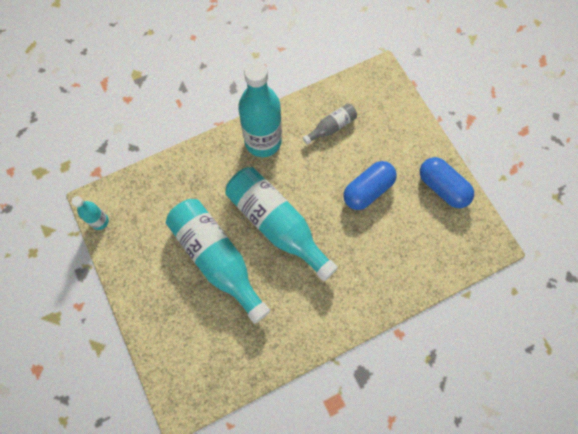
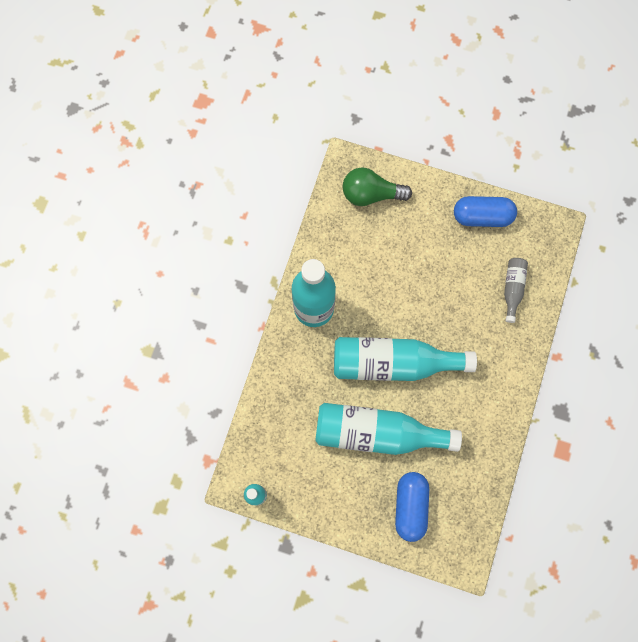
camera: 45 degrees left, 5 degrees up
(331, 127) = (354, 246): grey bottle -> grey bottle (512, 289)
(367, 190) = (431, 271): blue capsule -> blue capsule (410, 506)
(378, 105) = (371, 194): none -> green light bulb

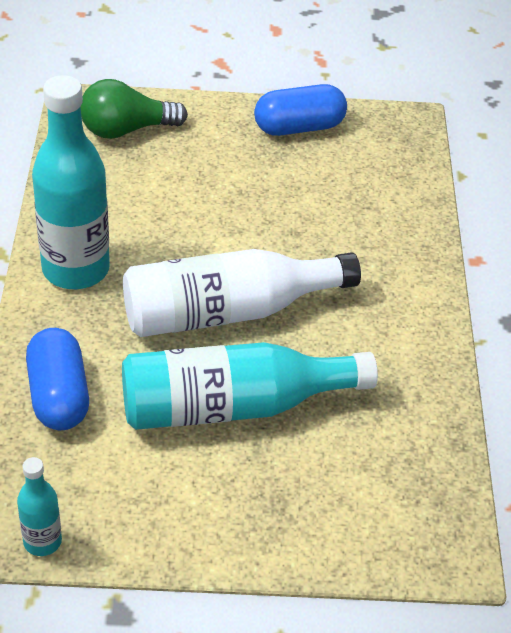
camera: 20 degrees left, 30 degrees down
(393, 363) = (227, 312): turquoise bottle -> white bottle
(410, 506) = (326, 496): blue capsule -> blue capsule (59, 395)
(512, 289) = (376, 194): grey bottle -> none

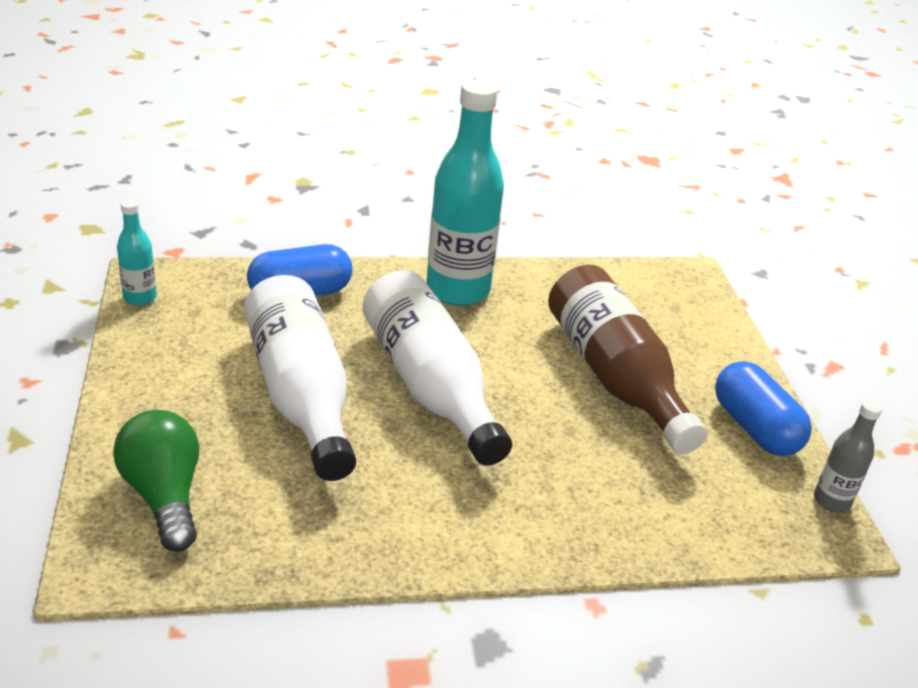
camera: 80 degrees right, 10 degrees down
(126, 130) = (670, 305): green light bulb -> green light bulb (164, 495)
(226, 190) = (614, 376): none -> brown bottle
(232, 406) = (301, 394): turquoise bottle -> white bottle
(380, 113) = (831, 501): none -> grey bottle

